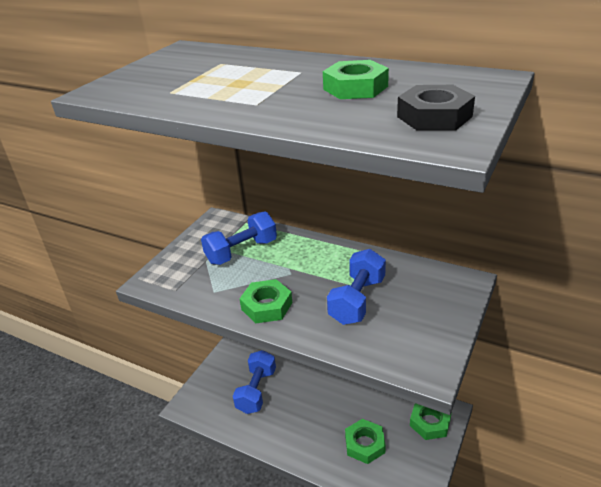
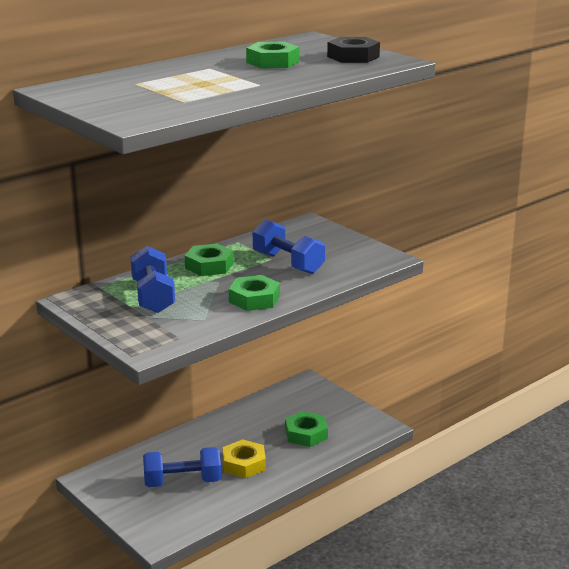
camera: 70 degrees left, 10 degrees down
(256, 390) = (182, 482): blue dumbbell -> blue dumbbell turned 45 degrees counterclockwise
(298, 418) = (244, 464): none -> yellow nut
(430, 422) = (310, 394): green nut -> green nut (209, 266)

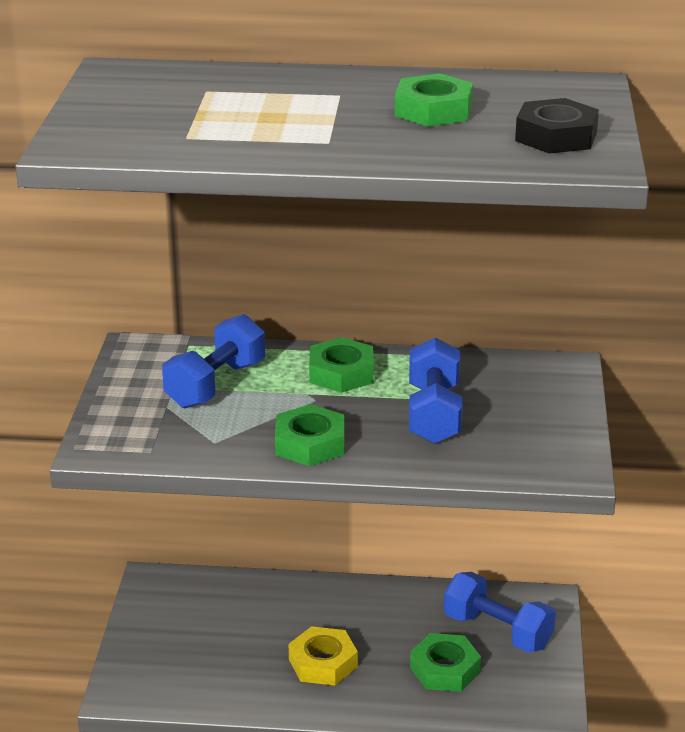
camera: 45 degrees right, 5 degrees up
(182, 482) = (232, 643): blue dumbbell -> blue dumbbell (497, 631)

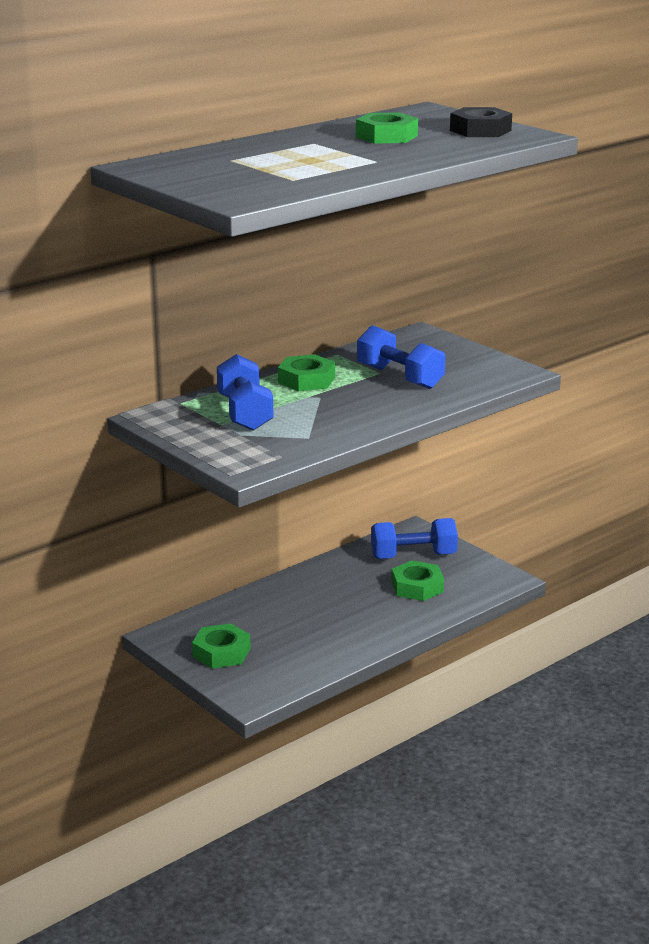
camera: 45 degrees left, 5 degrees down
(310, 444) = (364, 416): green nut -> green nut (221, 652)
(323, 663) = (345, 619): yellow nut -> none

